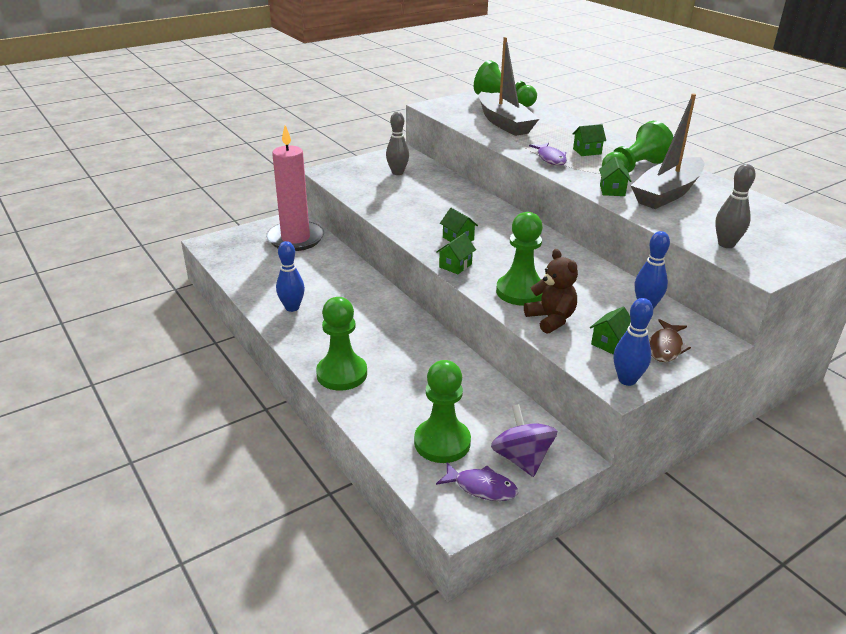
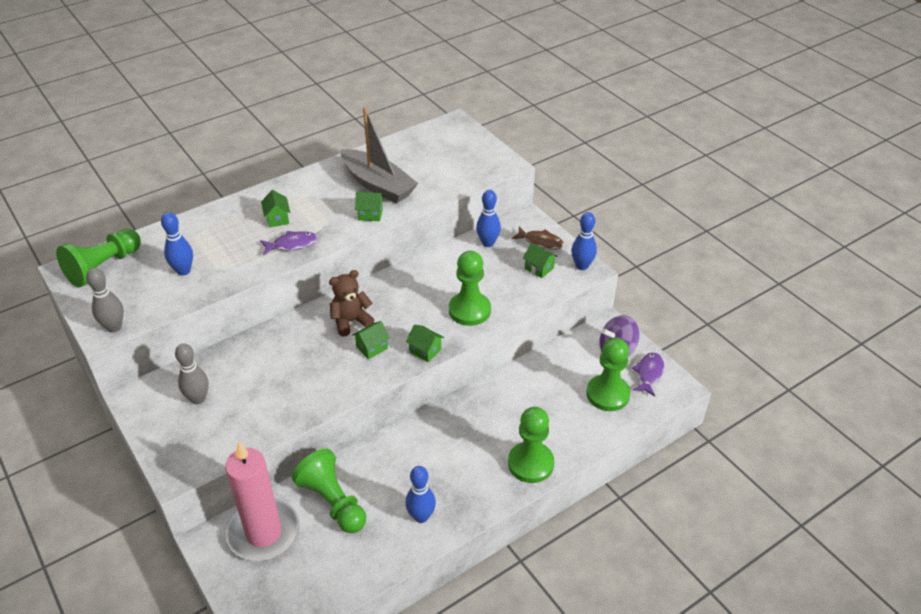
camera: 90 degrees left, 10 degrees up
(504, 123) = (183, 271): grey boat -> blue bowling pin
(551, 319) = (510, 296): brown teddy bear -> brown teddy bear (351, 321)
(633, 168) = (323, 195): green pawn -> green pawn (333, 502)
(726, 244) = (468, 172): grey bowling pin -> grey bowling pin (114, 327)

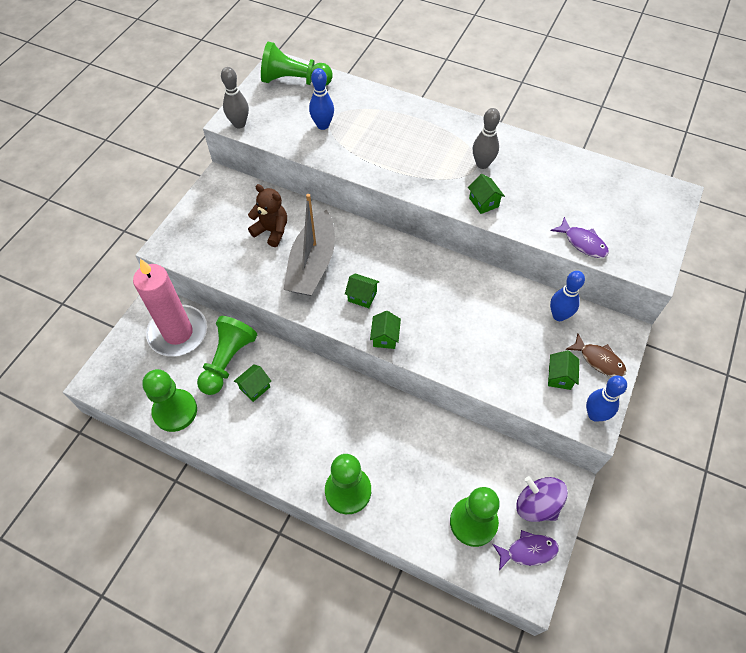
camera: 60 degrees right, 15 degrees up
(198, 399) = (239, 217): grey bowling pin -> grey bowling pin (482, 164)
(277, 219) = (425, 145): green house -> green house (255, 387)
(292, 244) = (402, 172): purple fish -> purple fish (583, 243)
(351, 321) = (381, 265): brown teddy bear -> brown teddy bear (272, 231)
(378, 185) = (527, 186): grey boat -> grey boat (312, 264)
(421, 516) = (246, 431): blue bowling pin -> none
(469, 310) = (458, 346): green pawn -> green pawn (175, 411)
(541, 242) = (599, 360): brown fish -> brown fish turned 45 degrees counterclockwise

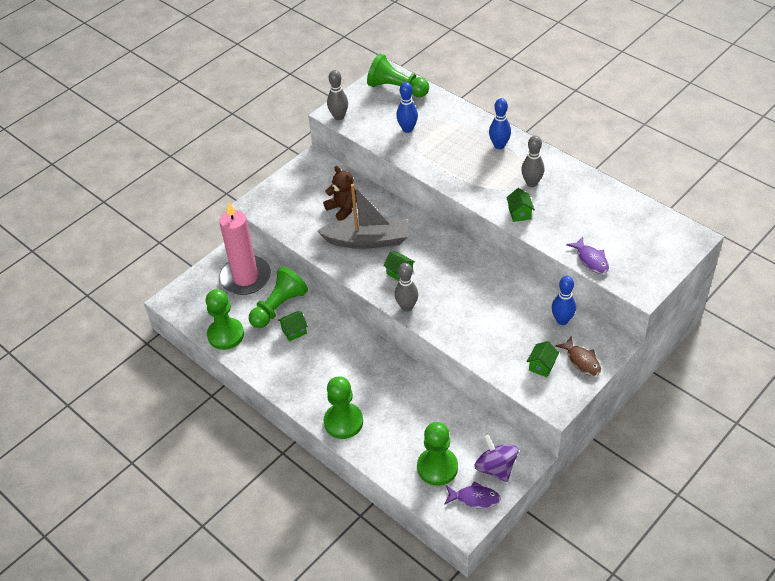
camera: 20 degrees right, 10 degrees down
(312, 264) = (367, 240): grey boat -> grey boat turned 120 degrees counterclockwise
(385, 337) = (407, 307): green house -> grey bowling pin
(595, 415) = (559, 399): blue bowling pin -> blue bowling pin (499, 145)

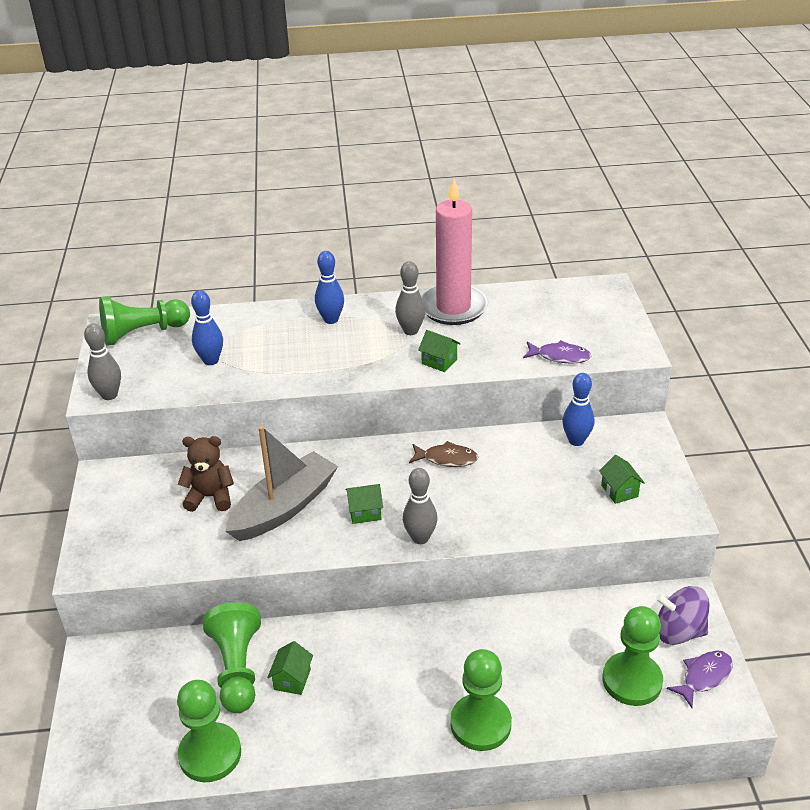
camera: 50 degrees left, 10 degrees down
(245, 277) = (149, 671): pink candle -> pink candle (453, 307)
(582, 361) = (643, 460): brown fish -> brown fish (447, 459)

